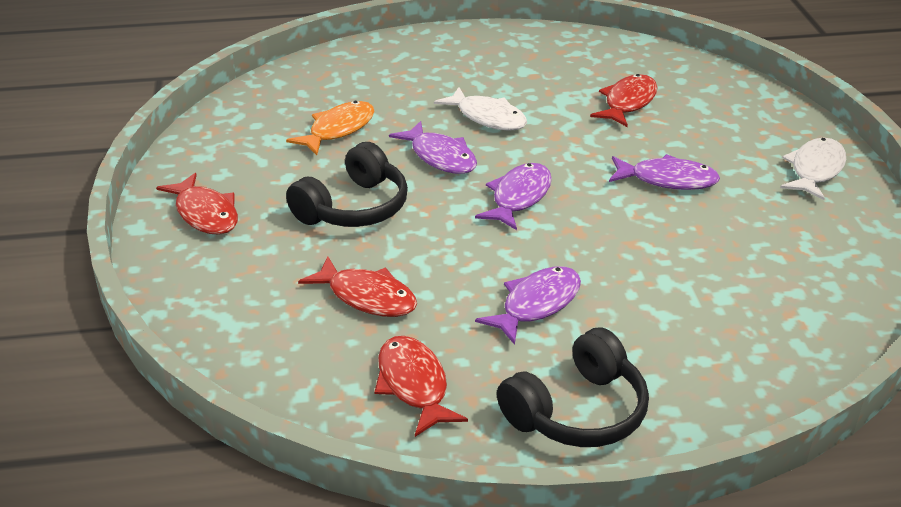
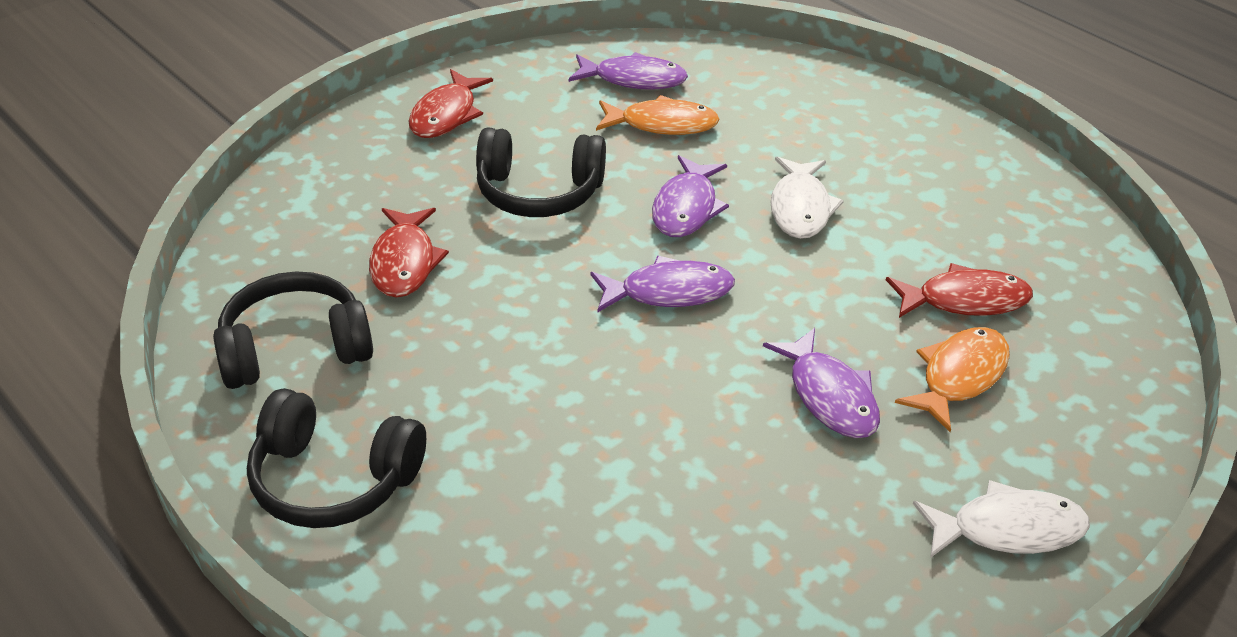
camera: 55 degrees right, 5 degrees up
(413, 385) = (295, 348): red fish -> black headphones
(536, 304) = (487, 381): purple fish -> purple fish (633, 79)
(688, 132) = (959, 377): none -> orange fish

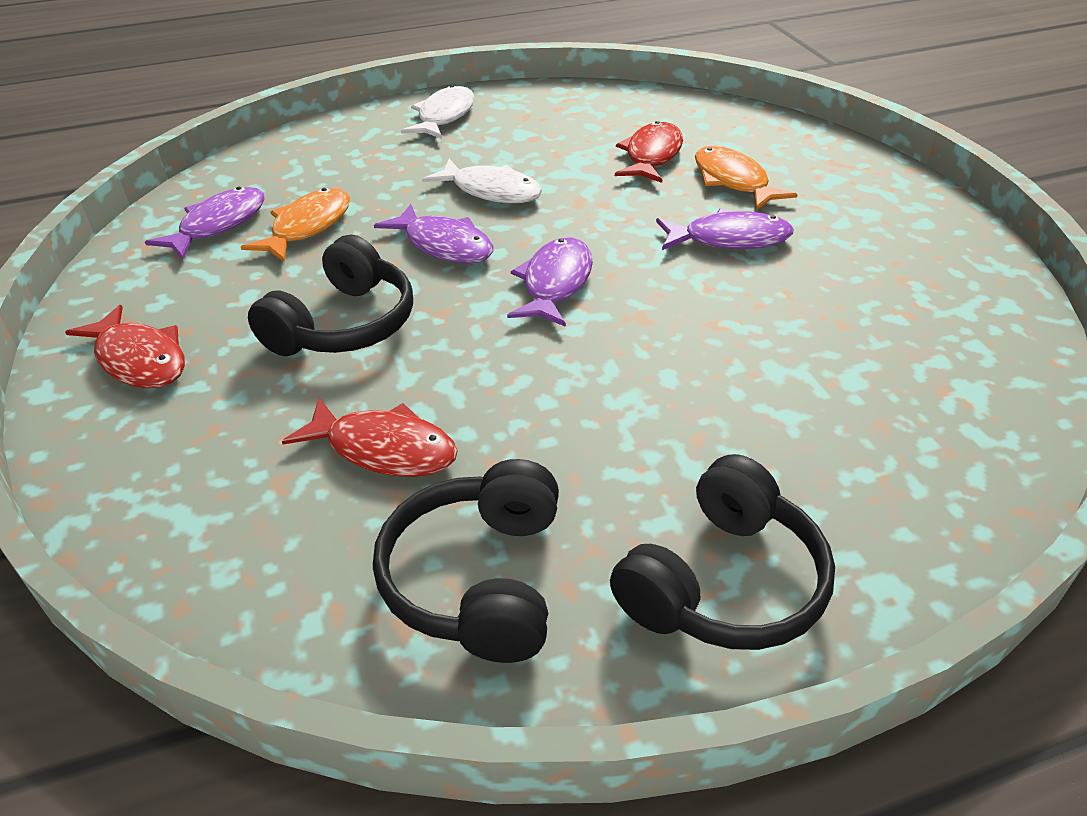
camera: 65 degrees left, 0 degrees up
(1007, 529) = (893, 207): white fish -> white fish (444, 116)

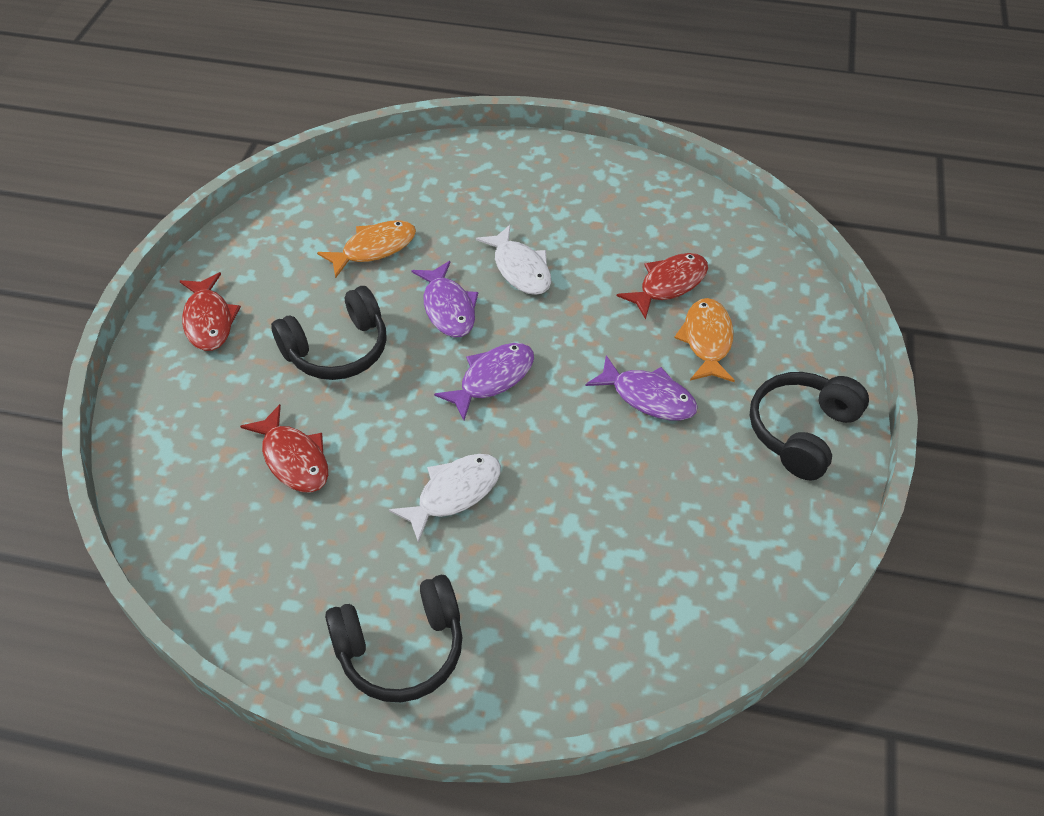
camera: 30 degrees right, 10 degrees up
(218, 225) = (321, 221): purple fish -> none
(444, 116) = (548, 171): white fish -> white fish (454, 493)
(478, 579) = (279, 571): black headphones -> black headphones (801, 431)

